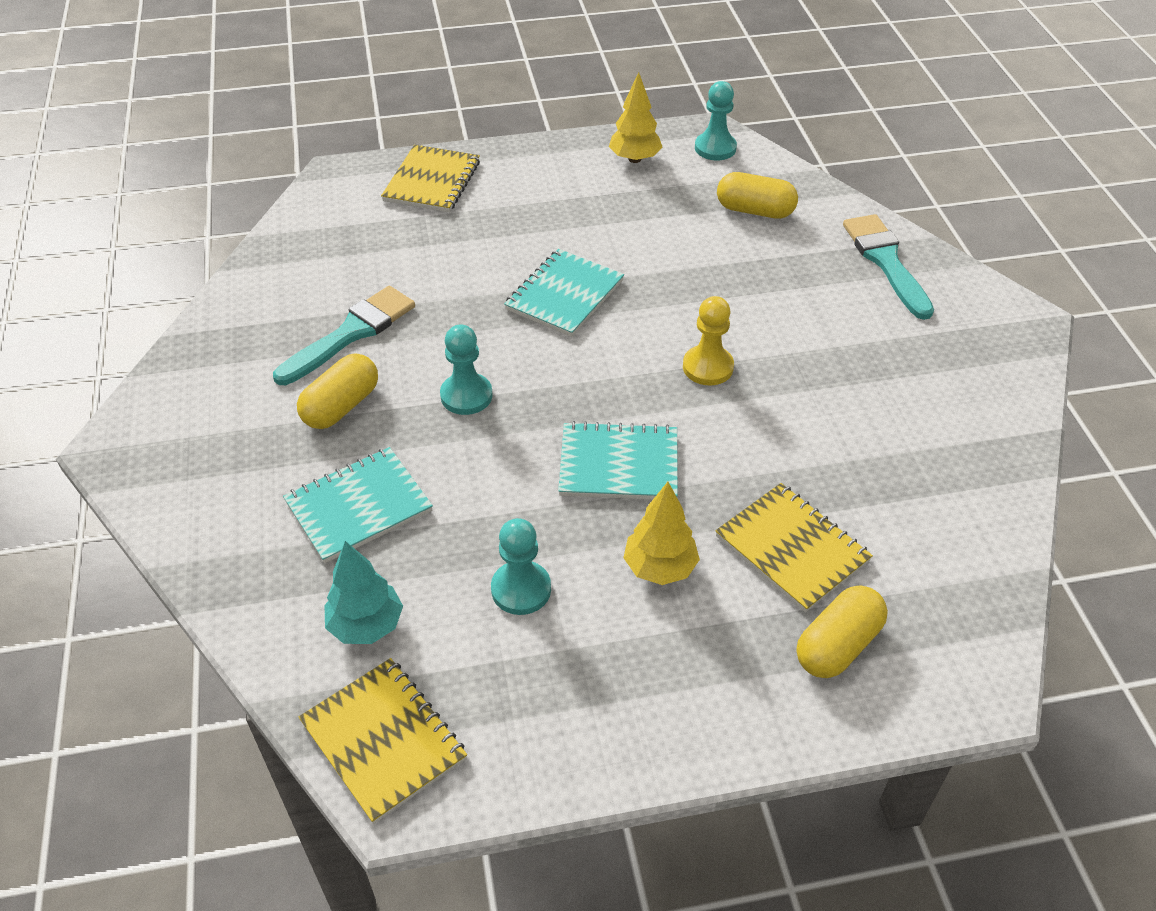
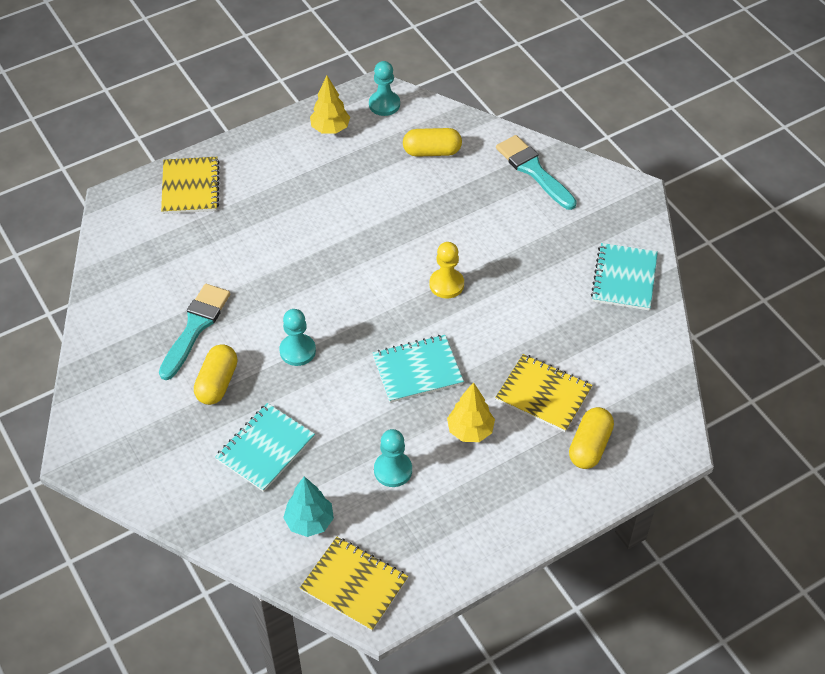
camera: 20 degrees left, 5 degrees up
(564, 295) = (329, 256): turquoise notebook -> turquoise notebook (624, 278)

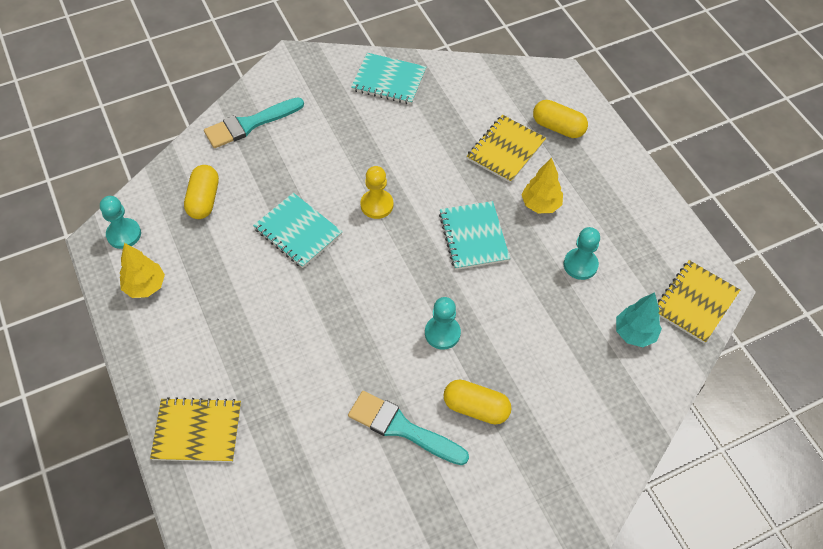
camera: 85 degrees left, 5 degrees up
(265, 448) = (555, 366): turquoise notebook -> turquoise notebook (298, 232)

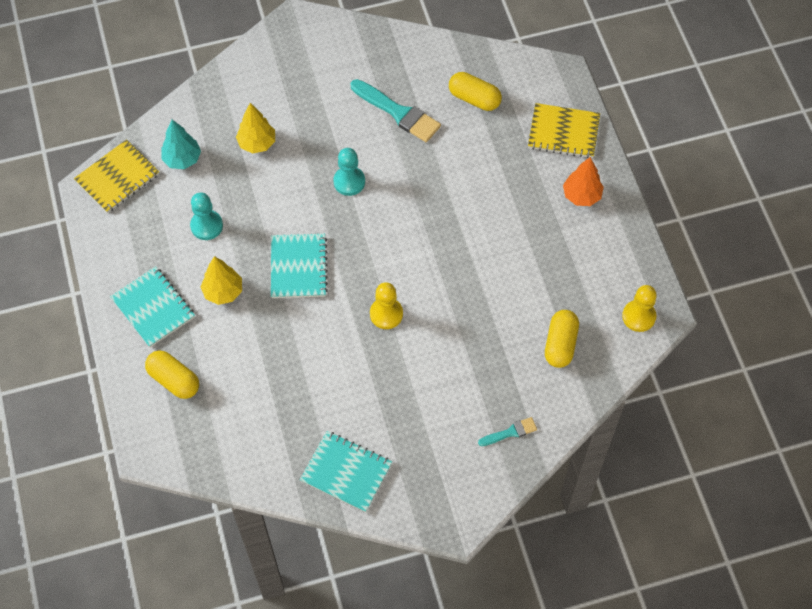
camera: 170 degrees left, 5 degrees up
(124, 234) = (638, 316): turquoise pawn -> yellow pawn
(145, 286) = (614, 260): yellow tree -> yellow tree (257, 143)
(178, 353) = (581, 195): none -> orange tree
(250, 124) = (510, 432): turquoise brush -> turquoise brush, size x0.52
(298, 232) = (468, 296): turquoise notebook -> turquoise notebook (153, 308)
(476, 408) = (335, 119): yellow capsule -> yellow capsule (474, 98)
(505, 150) = (239, 359): yellow notebook -> none

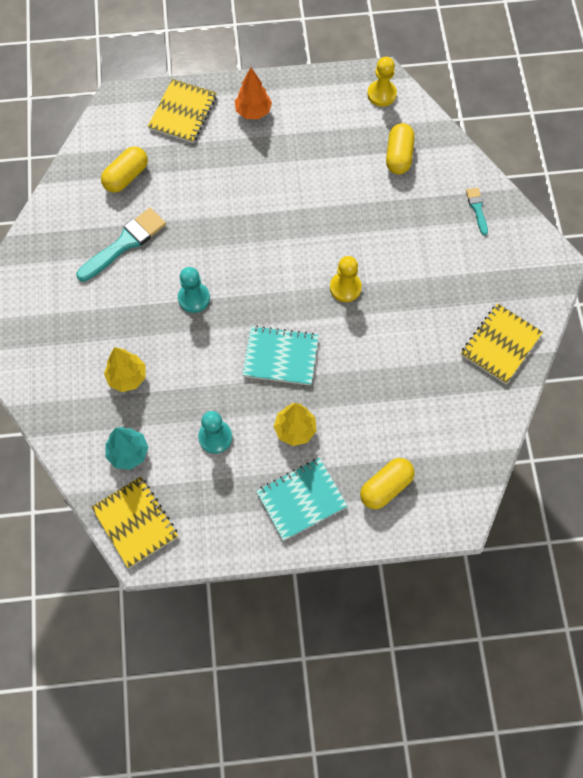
camera: 80 degrees left, 5 degrees up
(346, 472) = (500, 344): turquoise notebook -> yellow notebook
(560, 344) = (398, 156): yellow capsule -> yellow capsule turned 75 degrees clockwise

